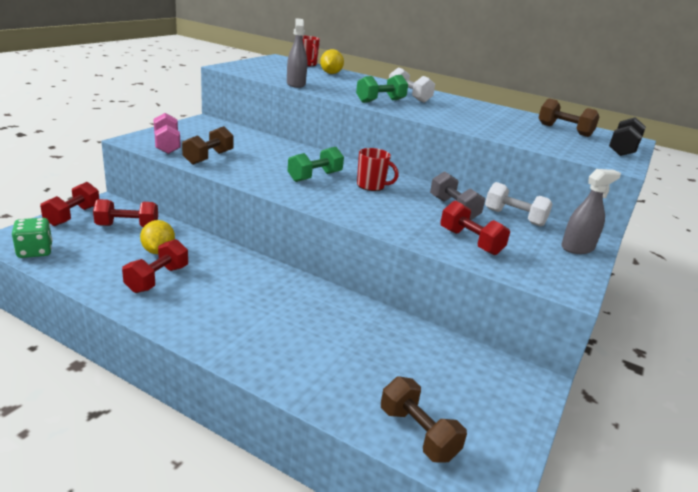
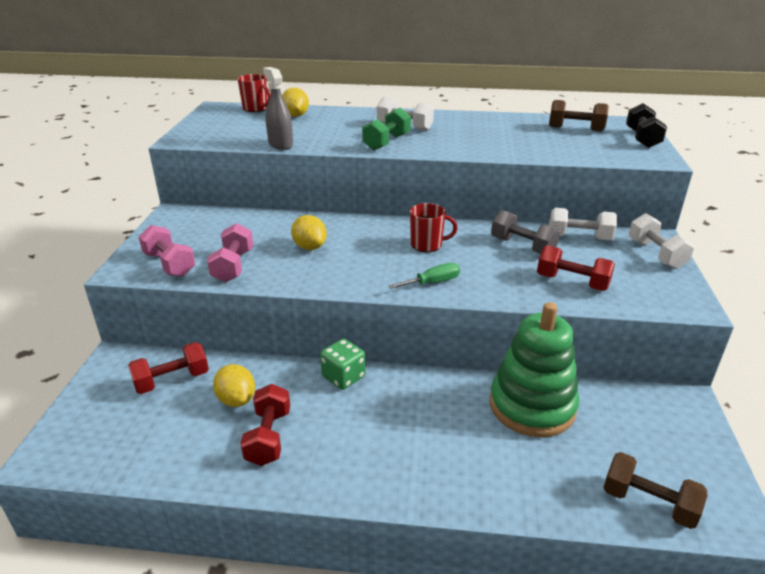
camera: 20 degrees left, 5 degrees up
(35, 251) = (94, 460): green dice -> green dice (343, 377)
(73, 216) = (94, 391): red dumbbell -> none
(208, 158) = (233, 266): brown dumbbell -> pink dumbbell
(277, 163) = (310, 247): none -> yellow lemon
(315, 177) = (365, 253): green dumbbell -> none
(347, 208) = (432, 283): none -> green screwdriver
(382, 333) = (532, 406): none -> green stacking toy
(577, 248) = (656, 254): grey spray bottle -> white dumbbell

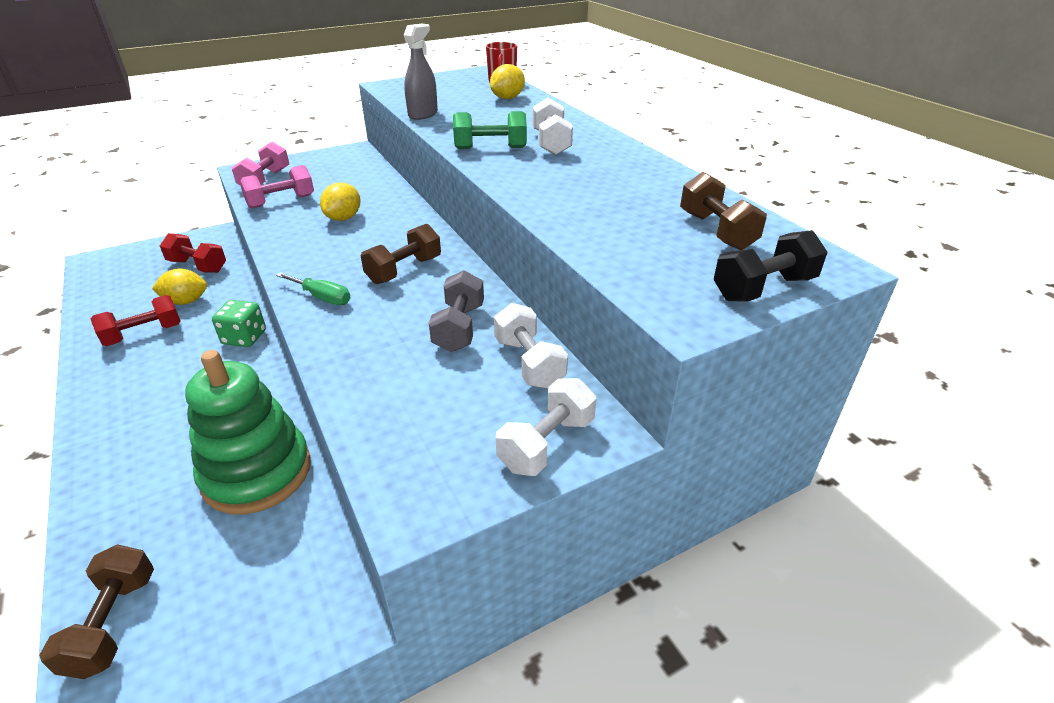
camera: 55 degrees right, 5 degrees up
(236, 400) = (186, 301): yellow lemon -> yellow lemon turned 60 degrees clockwise
(427, 245) = (404, 270): red mug -> brown dumbbell
(572, 282) = (396, 387): red dumbbell -> none

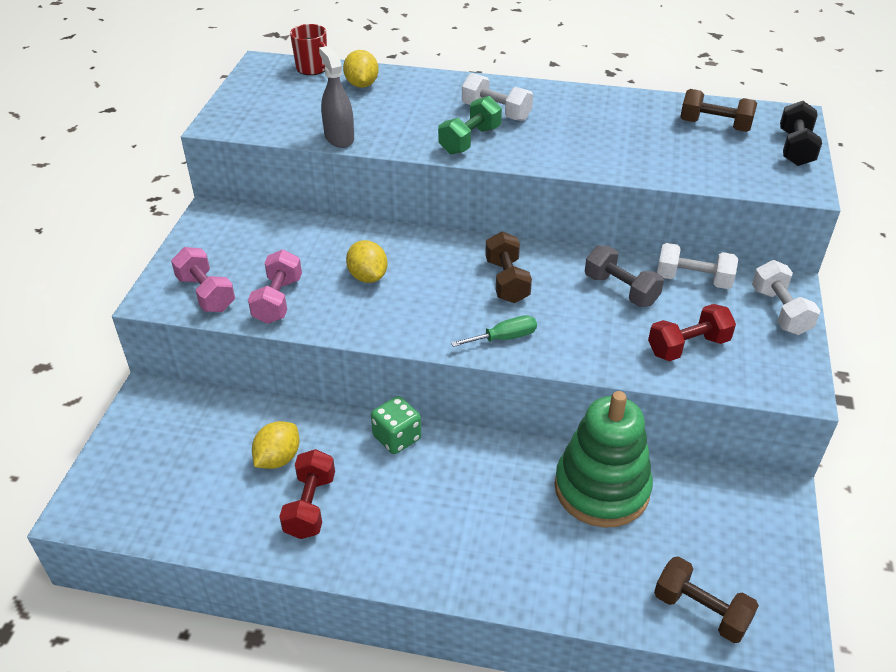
camera: 50 degrees left, 5 degrees up
(198, 266) = (209, 429): red dumbbell -> red dumbbell (688, 346)

